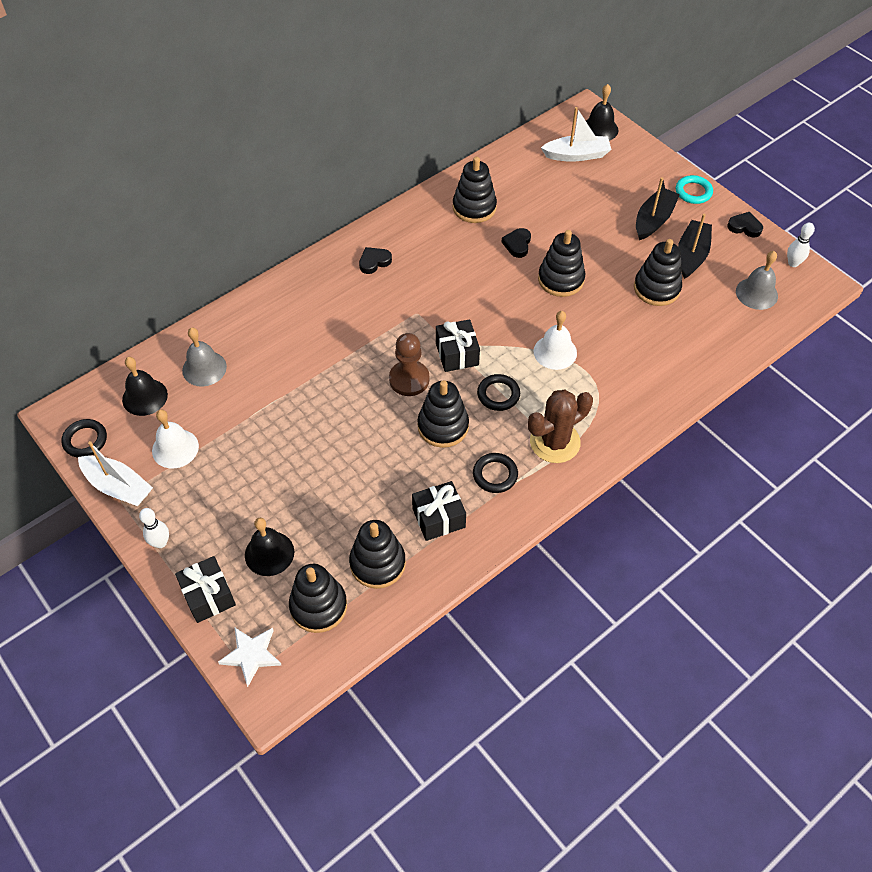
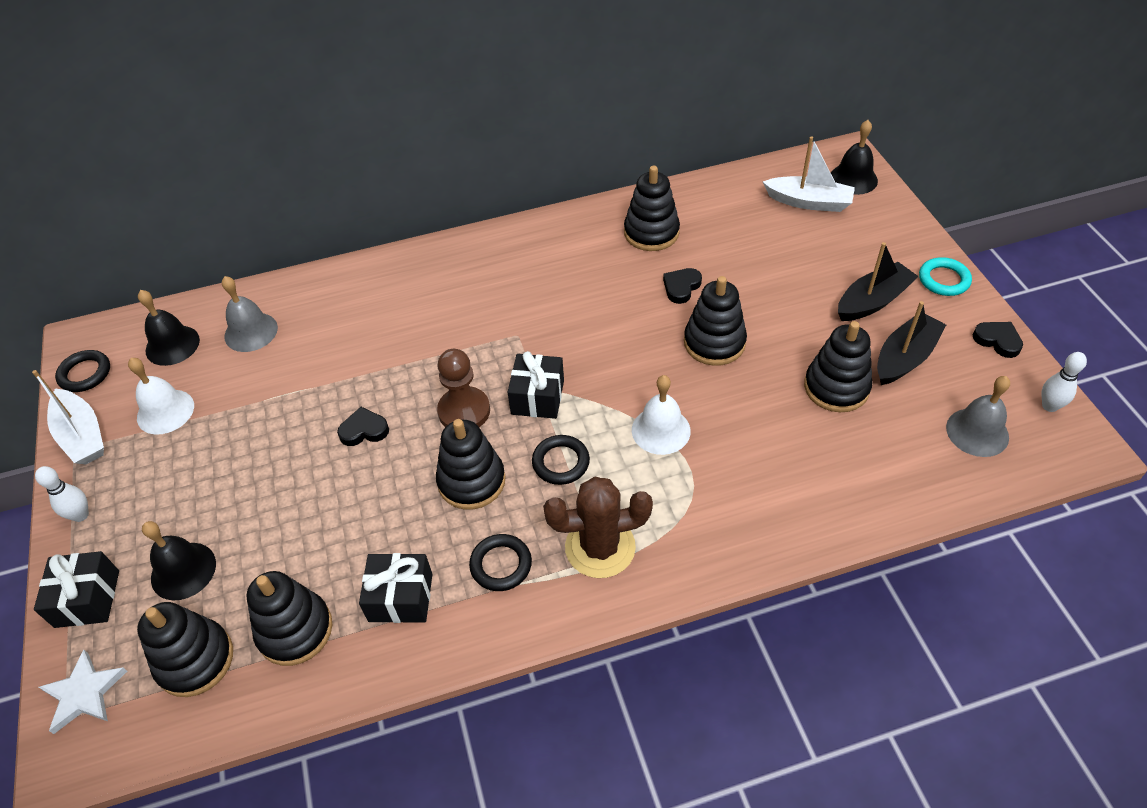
camera: 25 degrees right, 5 degrees down
(374, 262) = (502, 265): black heart -> black heart (364, 430)

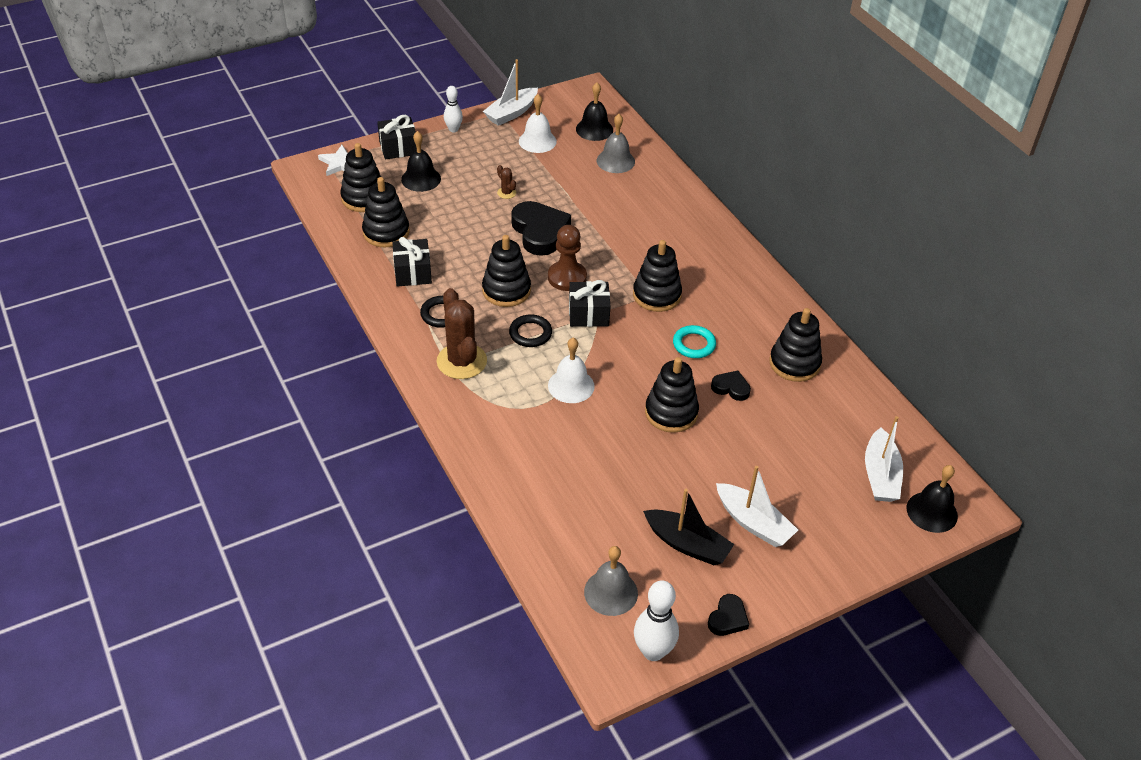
camera: 75 degrees right, 5 degrees down
(85, 374) = (560, 100): black ring -> none
(265, 460) = (506, 193): none -> brown cactus
(364, 430) = (540, 232): black heart -> black heart, size x1.96
(836, 387) = (640, 494): black stacking toy -> black stacking toy (656, 295)
(873, 301) = (753, 523): black boat -> white boat
(943, 280) = (800, 581): turquoise ring -> turquoise ring (694, 344)
(1049, 406) = (653, 651): white bowling pin -> white bowling pin, size x1.58

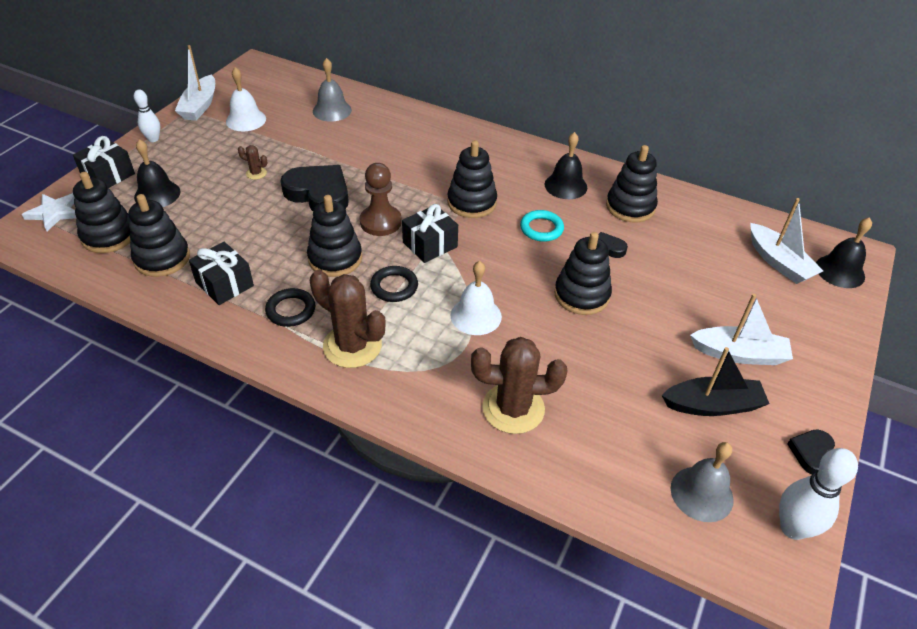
camera: 35 degrees left, 0 degrees up
(533, 463) = (513, 408): none -> brown cactus
(594, 129) = (289, 93): black bell -> black bell (565, 185)
(728, 618) = (811, 453): black heart -> black heart turned 150 degrees counterclockwise

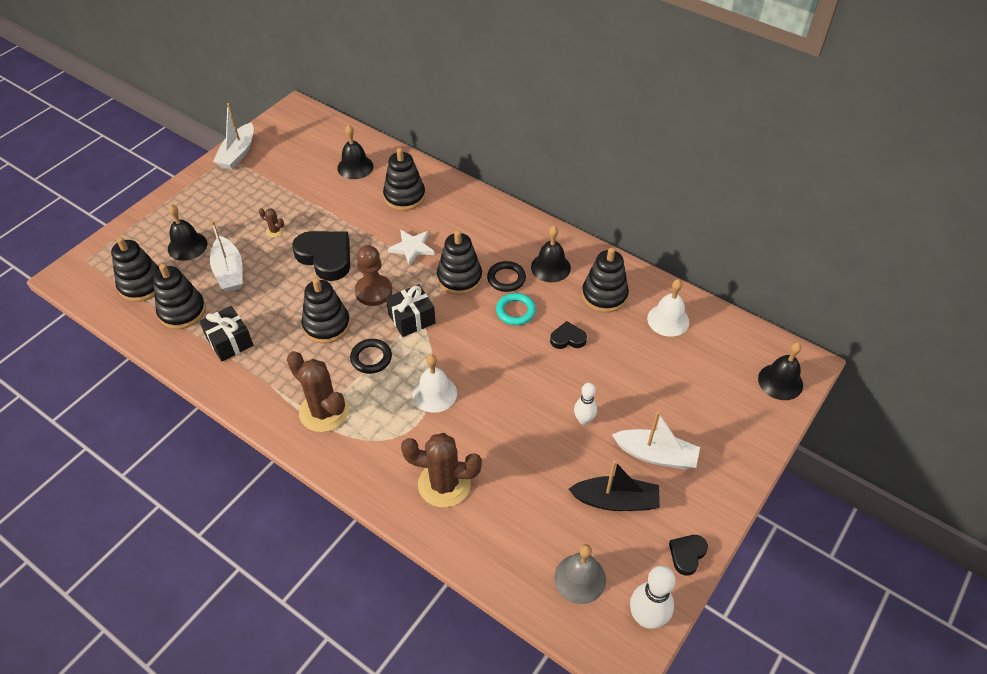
camera: 10 degrees right, 5 degrees up
(55, 213) = (100, 258): white star -> white star (412, 248)
(108, 175) = (149, 223): black gift -> none
(153, 139) = (192, 187): white bowling pin -> white bowling pin (584, 420)
(246, 120) = (276, 172): white bell -> white bell (668, 320)
(291, 310) = (280, 372): black ring -> black ring (506, 278)
(332, 110) = (355, 167): grey bell -> black bell
(581, 295) = (533, 382): black stacking toy -> black stacking toy (404, 196)
(779, 262) = (725, 367): white boat -> white boat (229, 272)

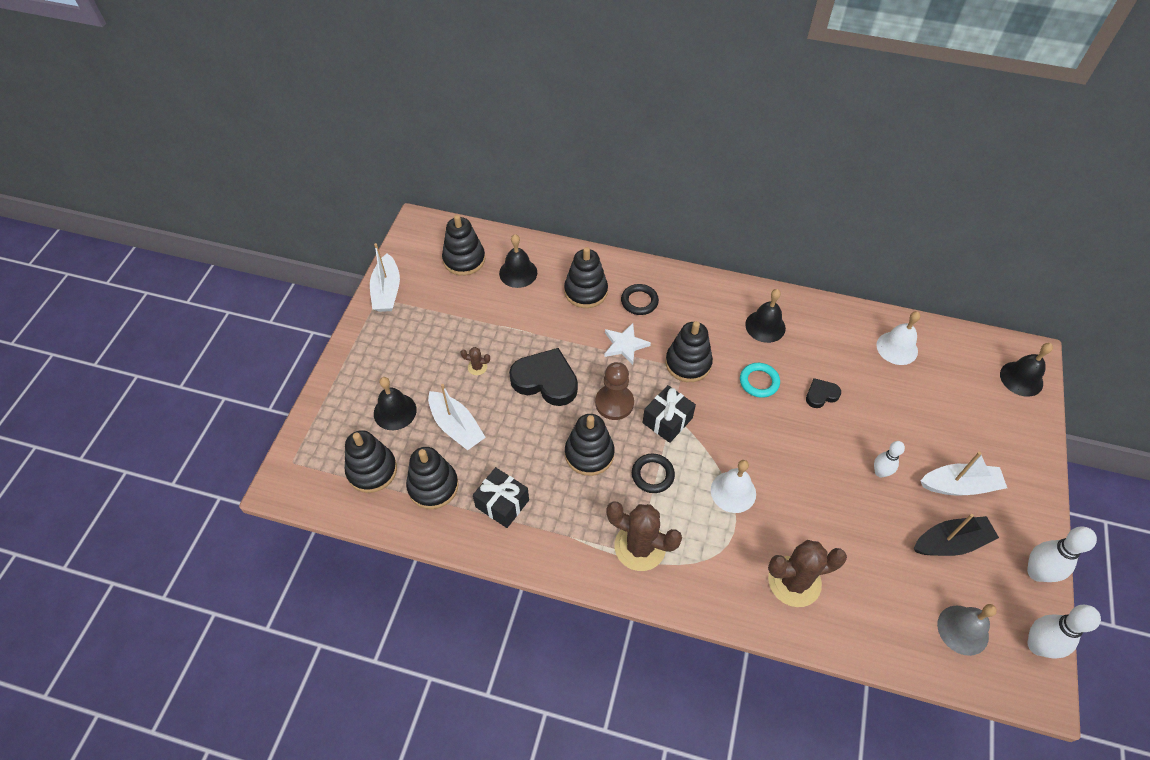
camera: 20 degrees left, 5 degrees up
(506, 278) = (731, 350): black ring -> black ring (639, 301)
(604, 295) = (829, 340): black stacking toy -> black stacking toy (464, 260)
(687, 554) = (1036, 572): black heart -> white bowling pin

